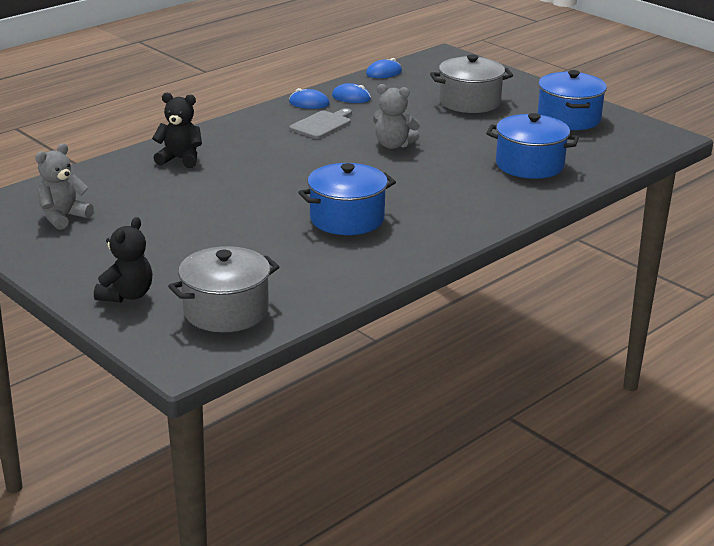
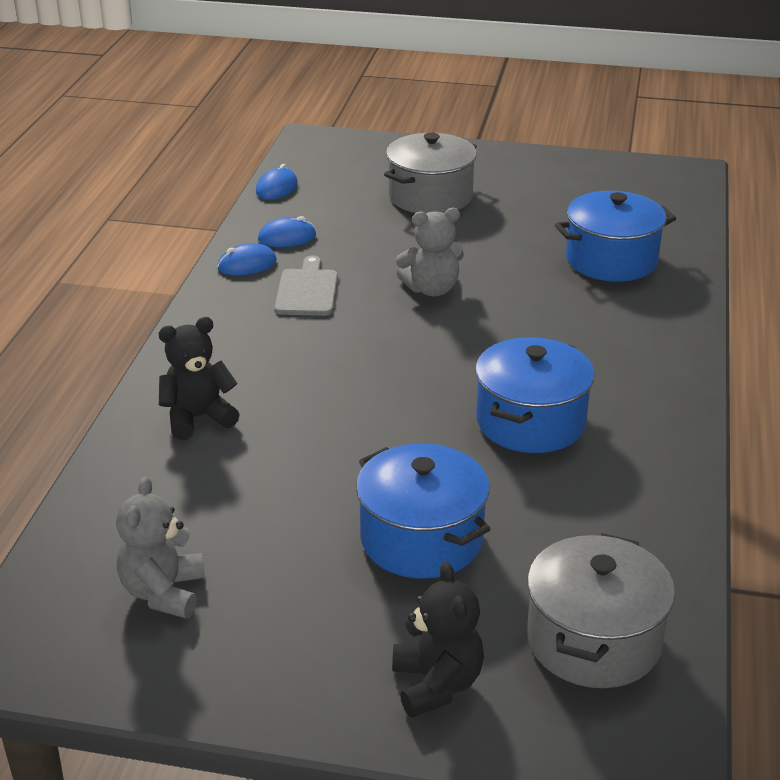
camera: 35 degrees left, 5 degrees up
(569, 118) = (562, 182): blue pot -> blue pot (421, 539)

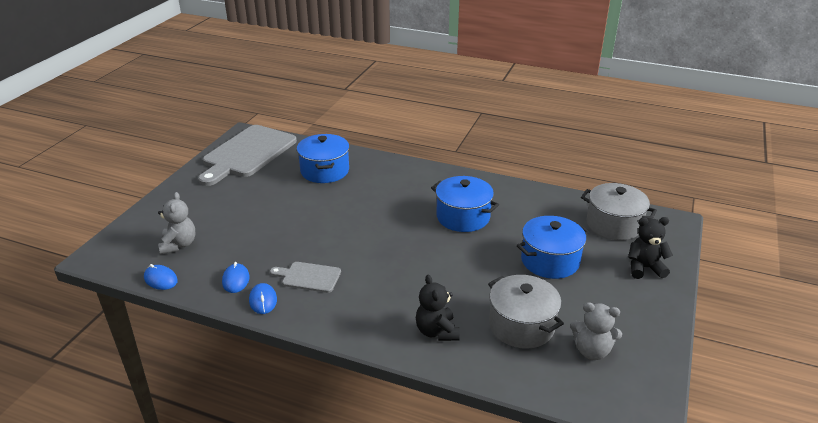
camera: 80 degrees left, 0 degrees up
(430, 196) = (217, 217): grey pot -> grey pot (521, 326)
(431, 289) = (328, 230): grey teddy bear -> grey teddy bear (179, 245)
(624, 185) = (247, 153): none -> grey cutting board

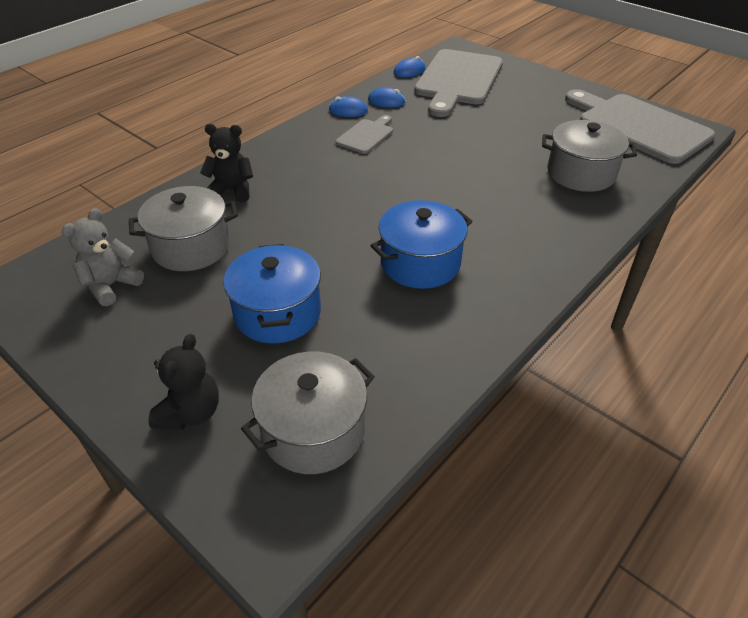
camera: 110 degrees right, 10 degrees up
(179, 245) = (458, 80): grey teddy bear -> grey cutting board
(325, 171) = (581, 173): blue pot -> grey pot

